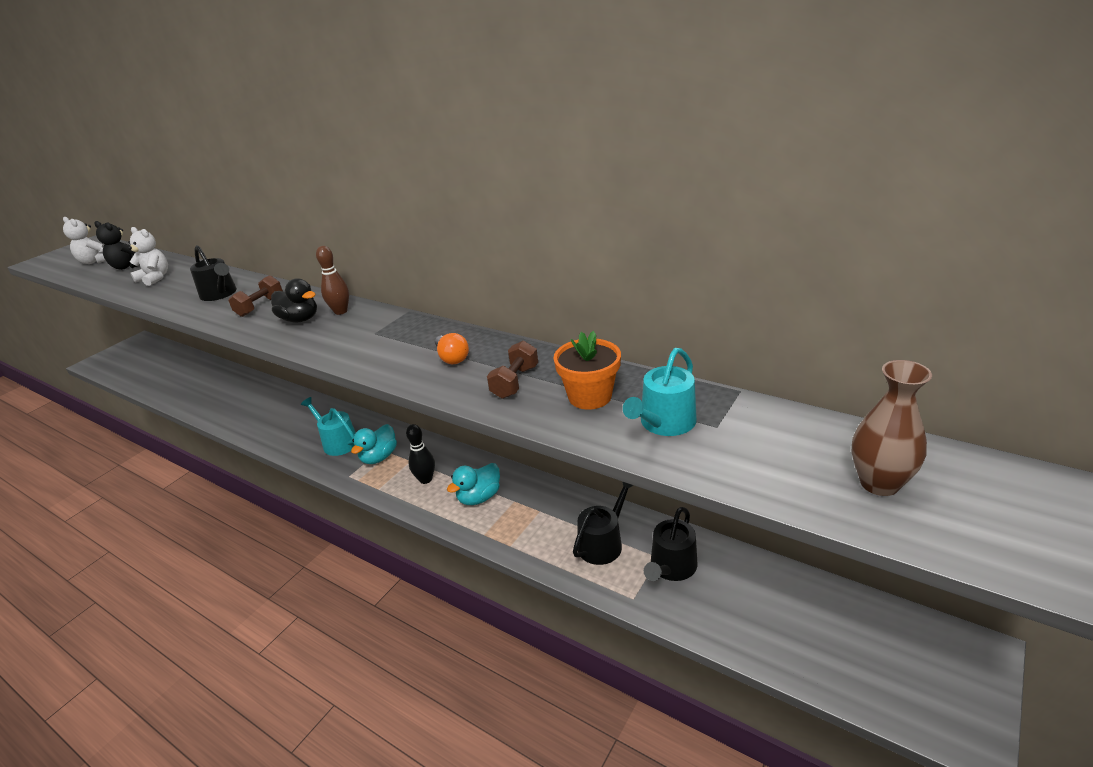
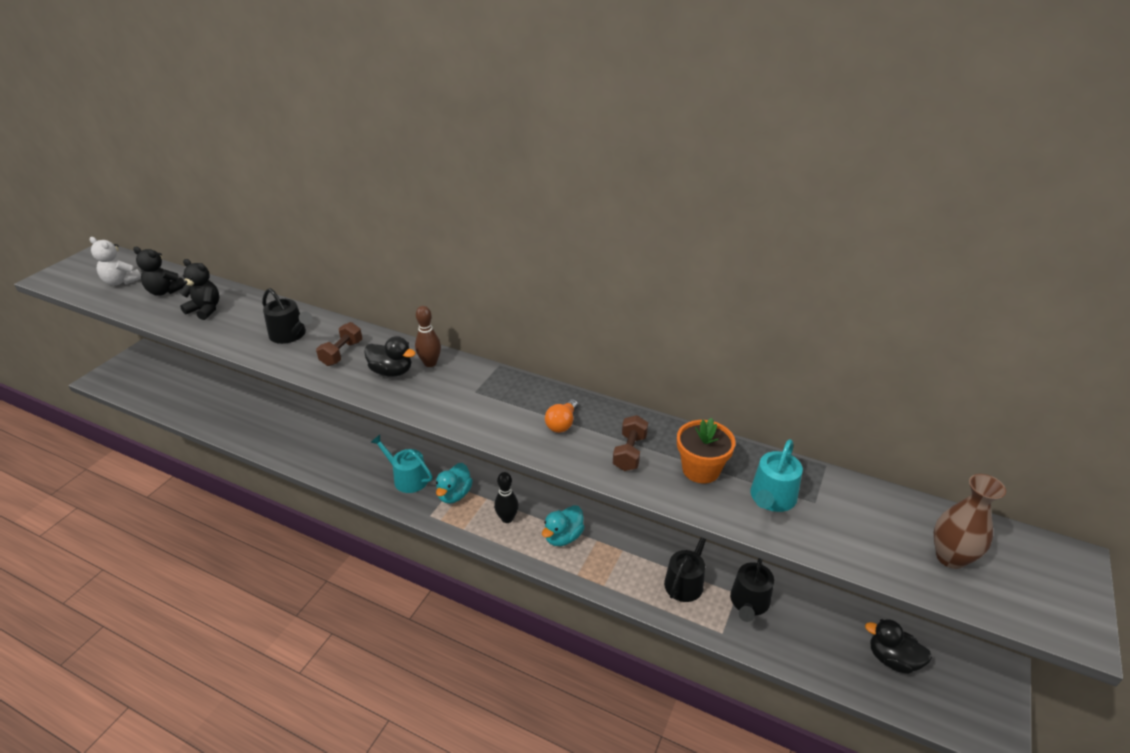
camera: 10 degrees left, 5 degrees up
(155, 278) = (205, 310): white teddy bear -> black teddy bear
(452, 358) = (562, 424): orange light bulb -> orange light bulb turned 60 degrees clockwise
(838, 635) = (892, 659): none -> black duck

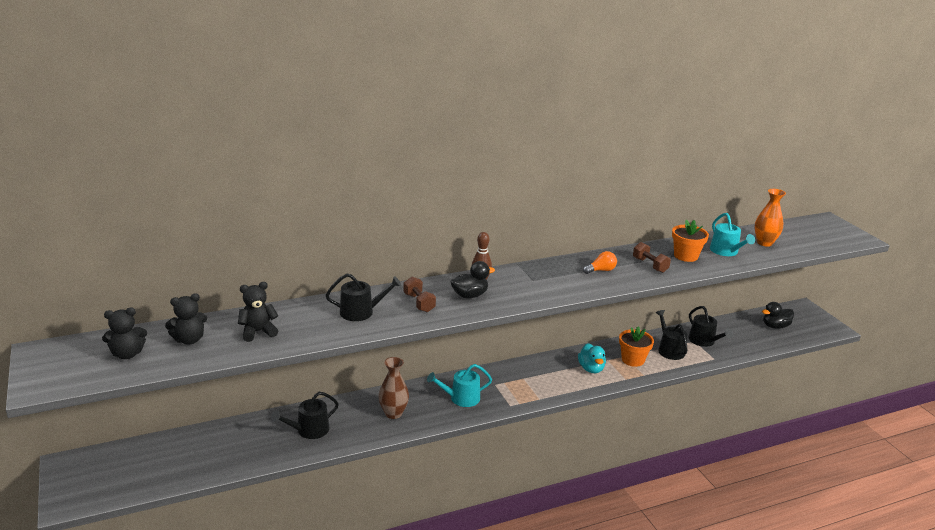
camera: 50 degrees left, 10 degrees down
(121, 281) = (127, 354): white teddy bear -> black teddy bear
(274, 425) = (309, 430): none -> black watering can
(454, 494) = (503, 388): turquoise duck -> none
(507, 518) = (551, 379): black bowling pin -> none
(562, 424) = (601, 270): orange light bulb -> orange light bulb turned 90 degrees counterclockwise
(623, 560) = (633, 360): none -> orange flower pot
(861, 523) = (764, 243): none -> orange vase
(950, 557) = (803, 238): brown vase -> brown vase (393, 413)

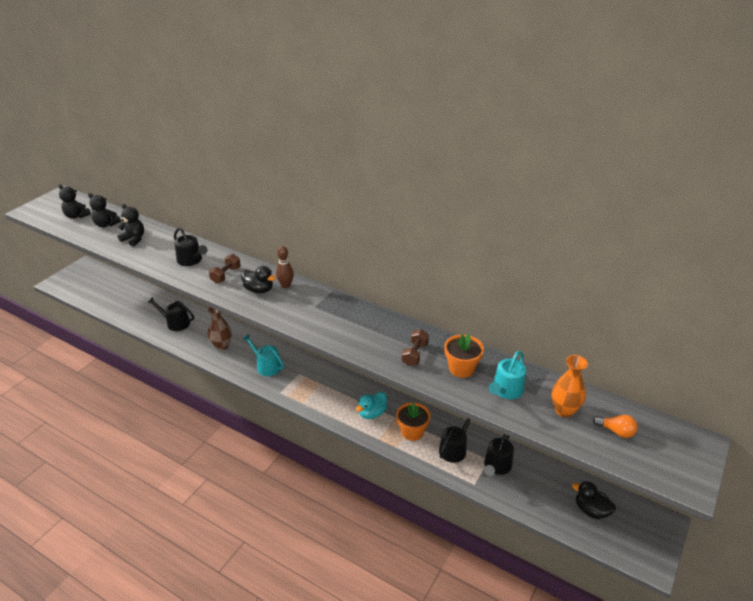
camera: 55 degrees right, 10 degrees up
(601, 270) = (371, 332): orange light bulb -> orange light bulb (616, 431)

